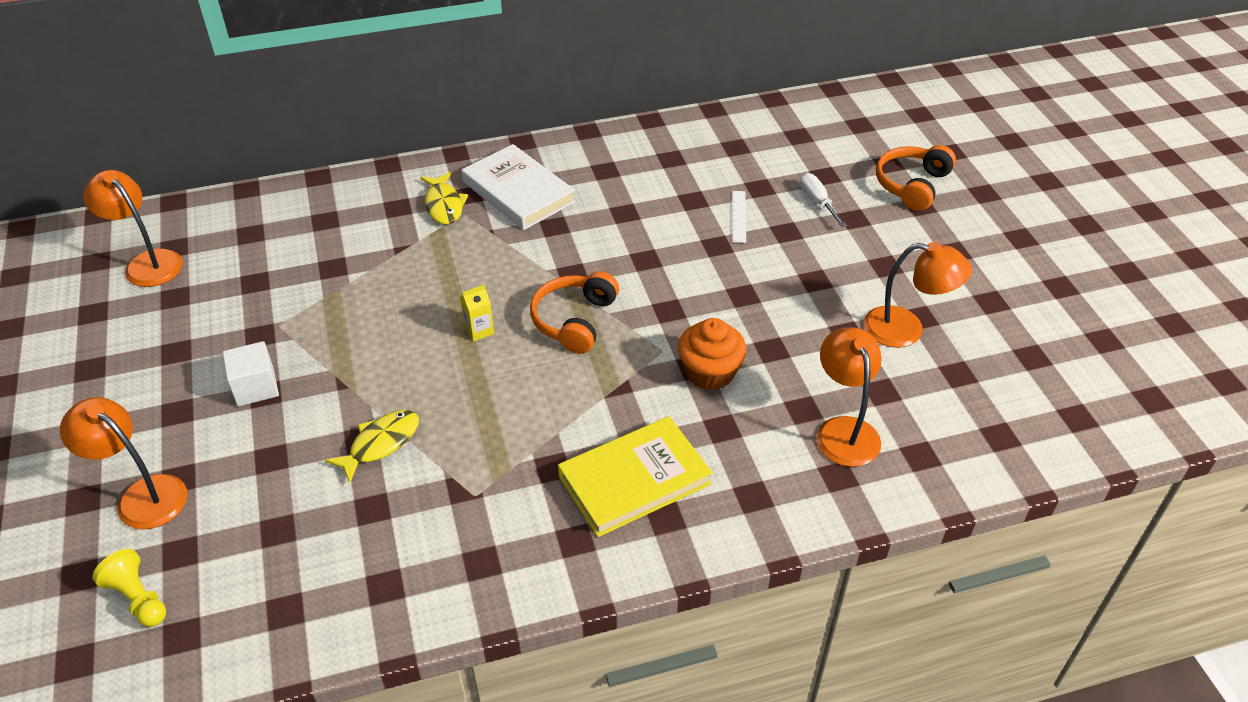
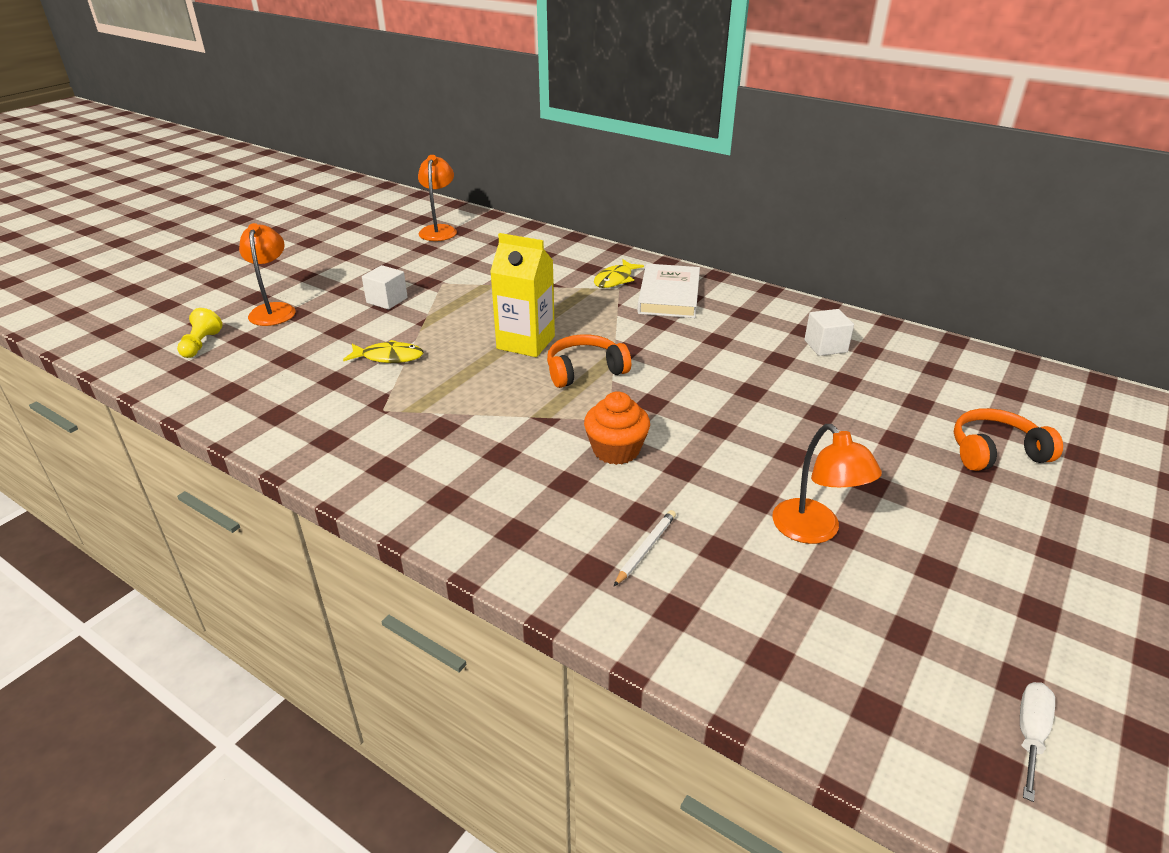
camera: 50 degrees right, 10 degrees down
(479, 330) = (526, 342): yellow carton -> yellow carton, size x2.36
(634, 480) = (467, 467): yellow book -> none
(705, 164) = (825, 346): none -> white cube
(739, 216) = (798, 386): white ruler -> none
(817, 202) = (881, 413): white screwdriver -> white screwdriver (1030, 734)
(844, 430) = (646, 549): orange lamp -> white pencil

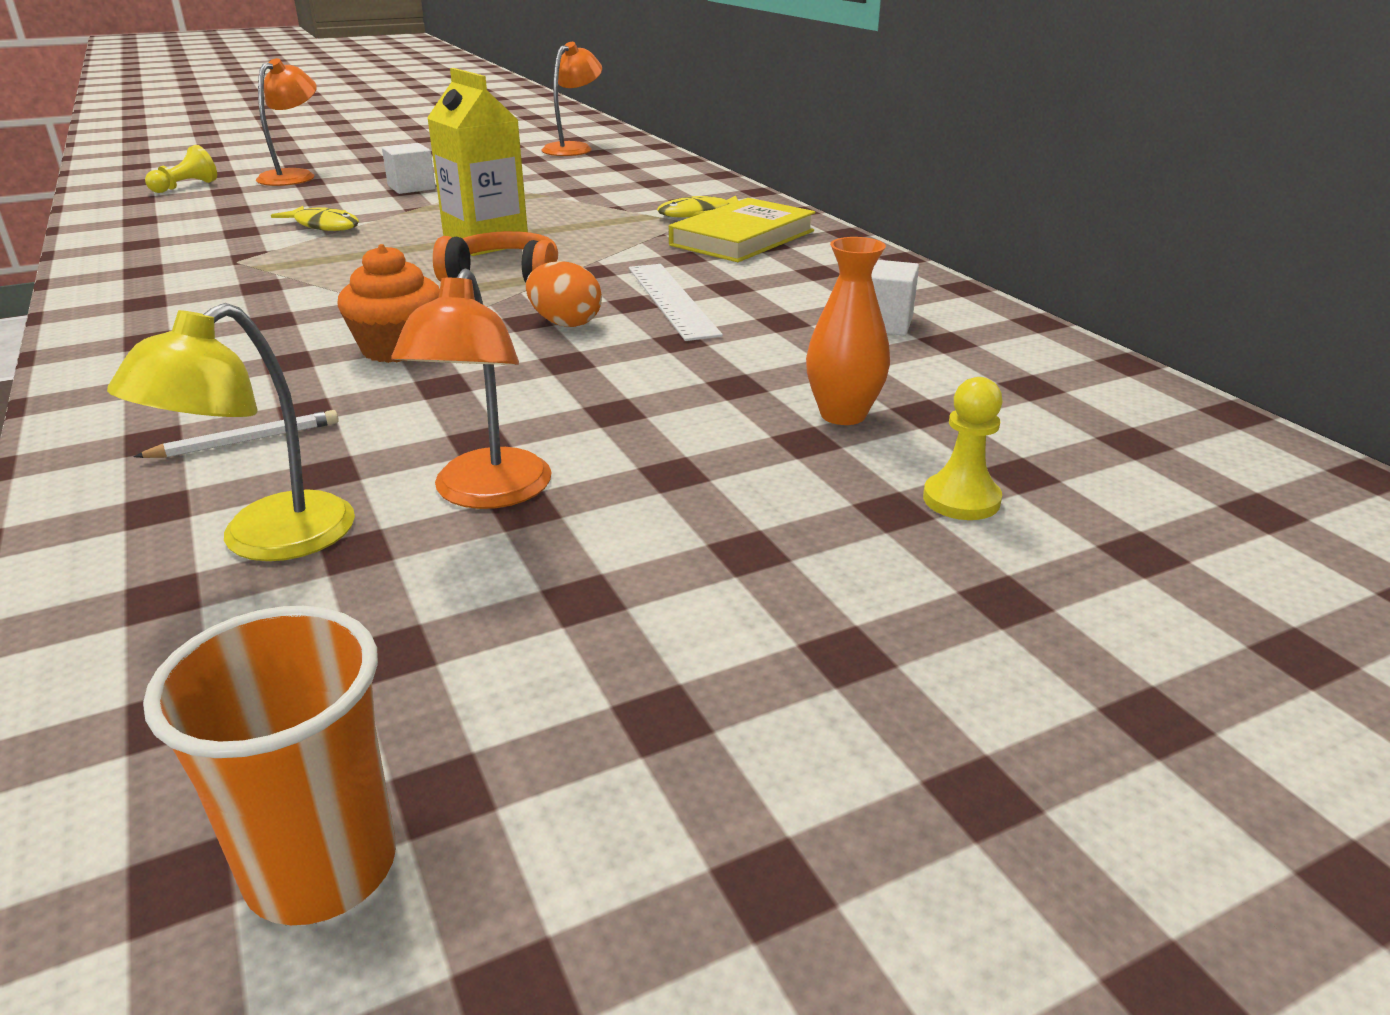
camera: 30 degrees right, 5 degrees down
(669, 295) = (742, 238): white book -> yellow book
(675, 398) = (565, 323): none -> orange egg
(704, 360) = (672, 300): none -> white ruler
(763, 604) = (267, 541): none -> yellow lamp
(890, 417) = (843, 415): none -> orange vase
(995, 452) = (961, 500): orange headphones -> yellow pawn
(1030, 734) = (321, 867): white screwdriver -> orange cup

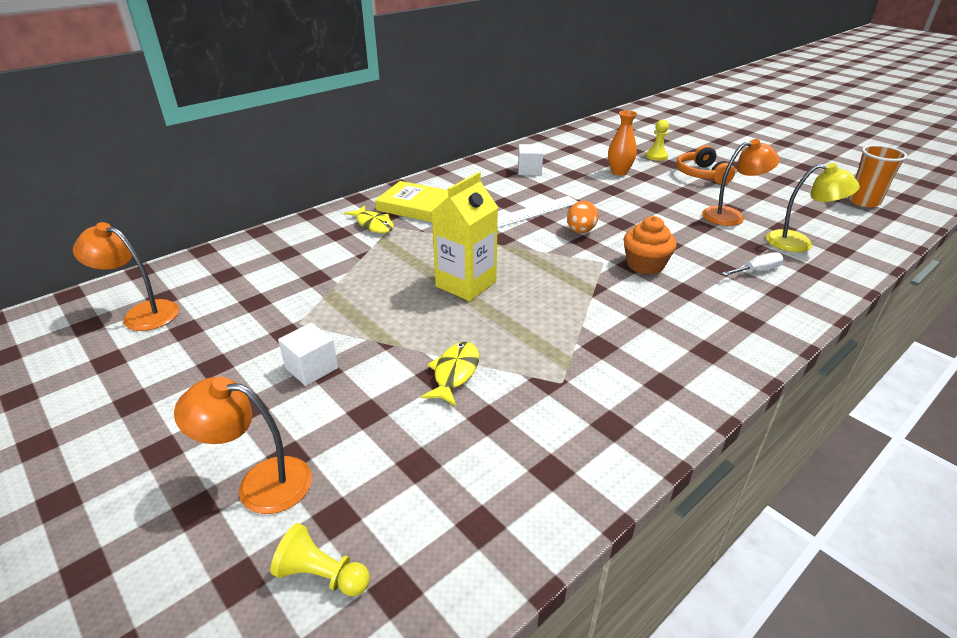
camera: 105 degrees left, 5 degrees up
(246, 441) = (757, 271): white pencil -> white screwdriver
(504, 277) = (528, 262): orange headphones -> orange headphones (701, 174)

